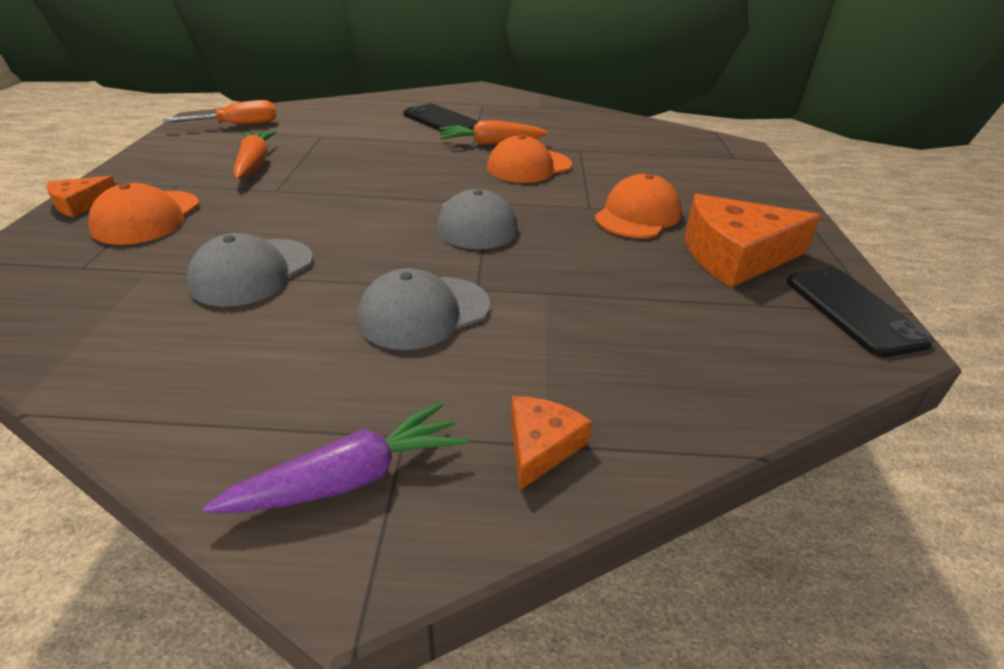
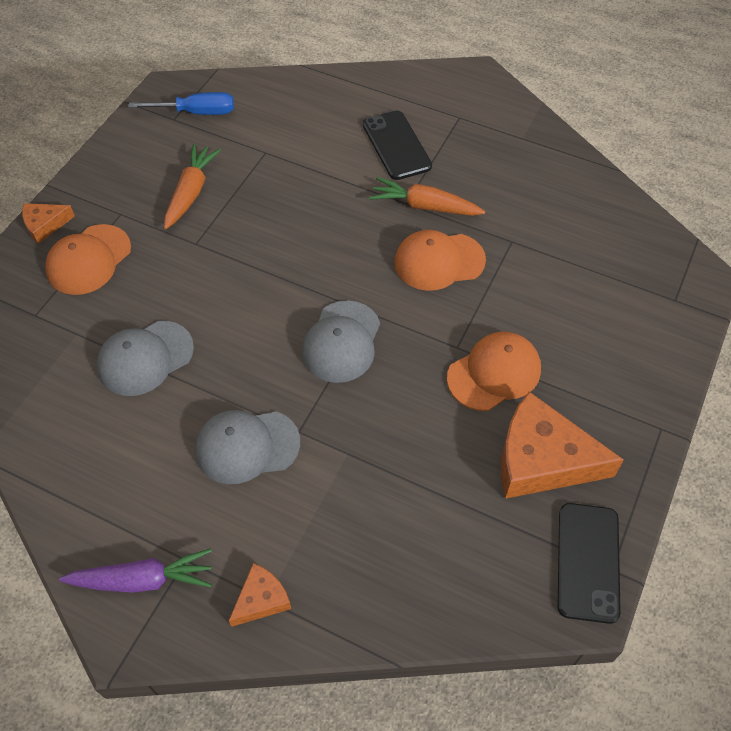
camera: 25 degrees right, 20 degrees up
(238, 125) = (197, 112): orange screwdriver -> blue screwdriver

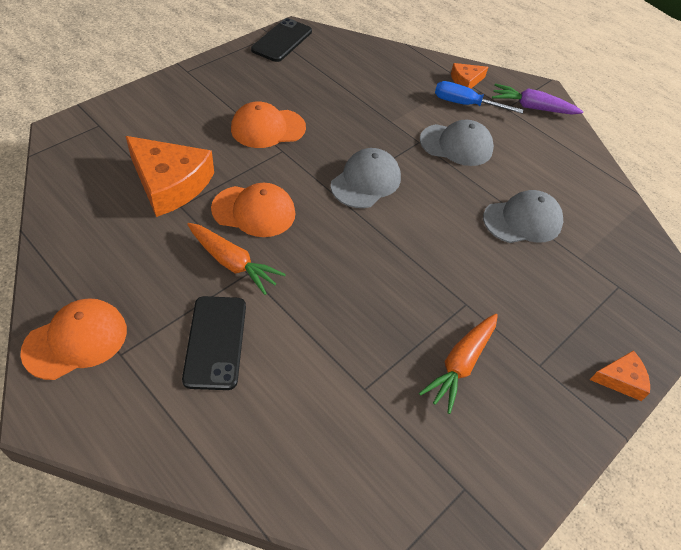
camera: 165 degrees left, 5 degrees down
(89, 260) = (572, 322): orange cap -> orange cap (76, 340)
(197, 112) = (431, 488): blue screwdriver -> blue screwdriver (464, 104)
(542, 459) = (272, 81): orange cheese -> orange cheese (170, 183)

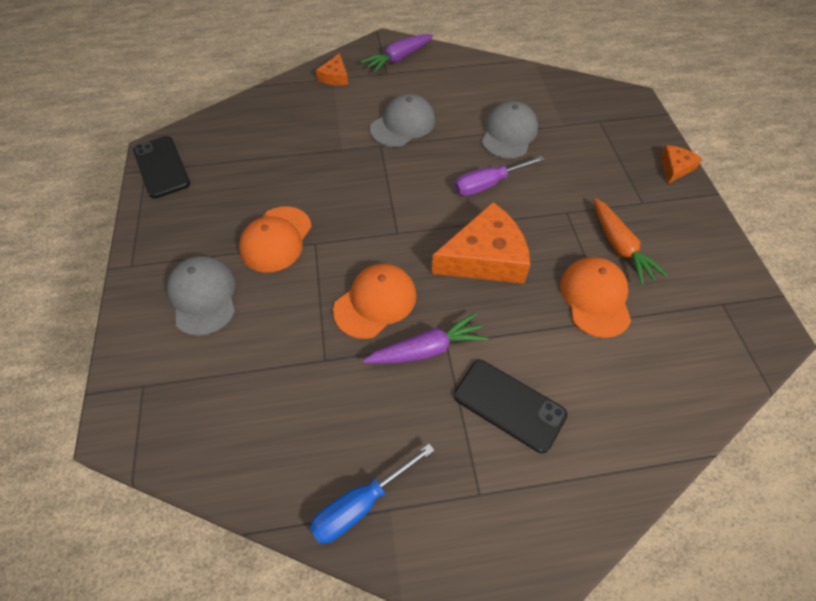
camera: 50 degrees left, 5 degrees up
(76, 340) = (440, 530): orange cap -> orange cap (595, 298)
(170, 183) = (287, 355): orange cheese -> orange cheese (485, 257)
(232, 263) = (427, 349): orange carrot -> purple carrot
(366, 181) = (399, 204): grey cap -> grey cap (203, 296)
(443, 230) = (487, 184): none -> purple screwdriver
(464, 104) = (361, 93): blue screwdriver -> blue screwdriver (360, 505)

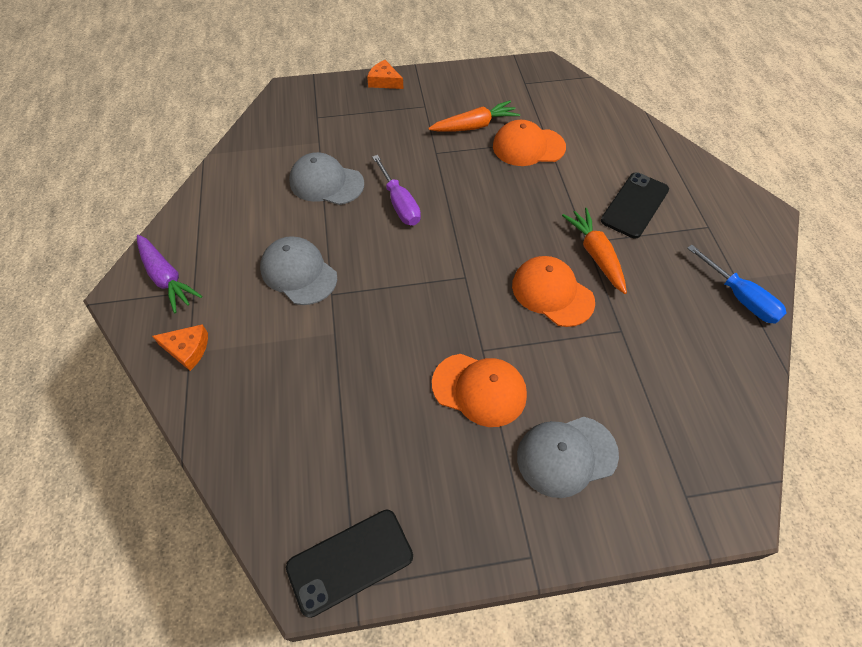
camera: 90 degrees left, 0 degrees up
(427, 349) = (595, 254): purple carrot -> orange carrot
(485, 257) = (492, 211): orange cheese -> none

